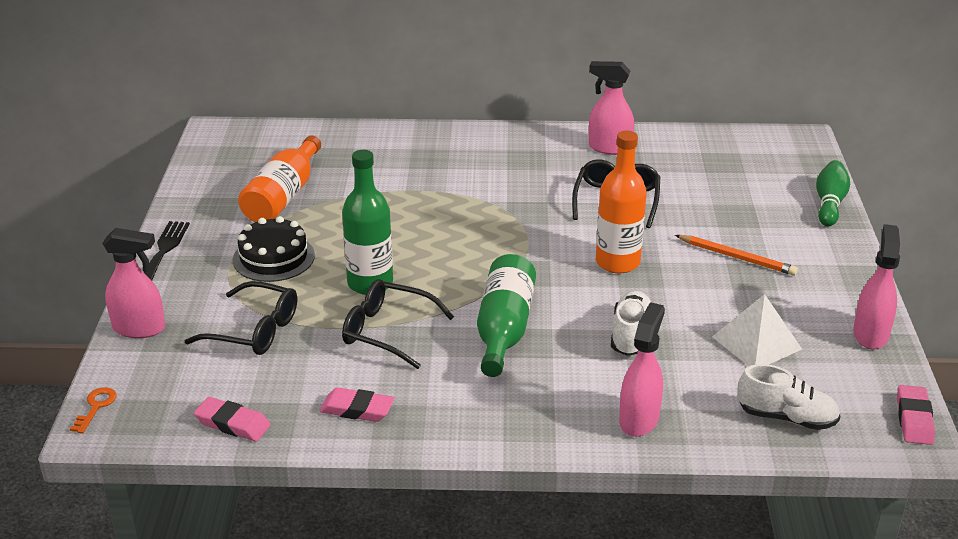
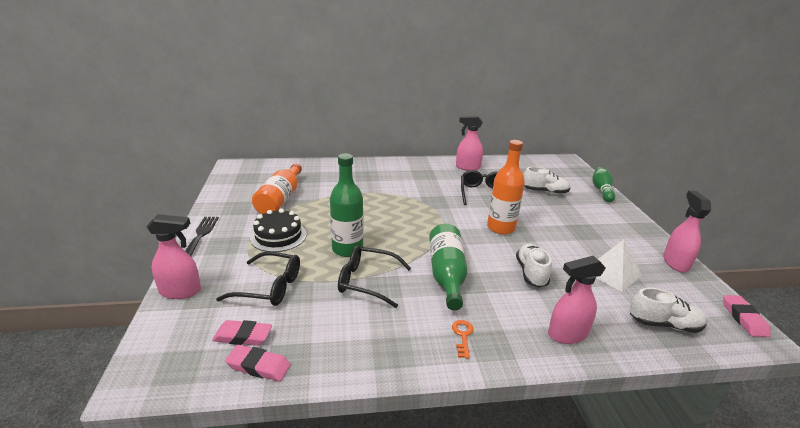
camera: 10 degrees left, 5 degrees down
(96, 407) = (140, 361): orange key -> orange key (462, 336)
(357, 409) = (358, 344): pink eraser -> pink eraser (243, 336)
(639, 419) = (567, 334): pink spray bottle -> pink spray bottle turned 120 degrees counterclockwise
(724, 201) = (544, 192): none -> white shoe
(736, 257) = (569, 221): orange pencil -> none

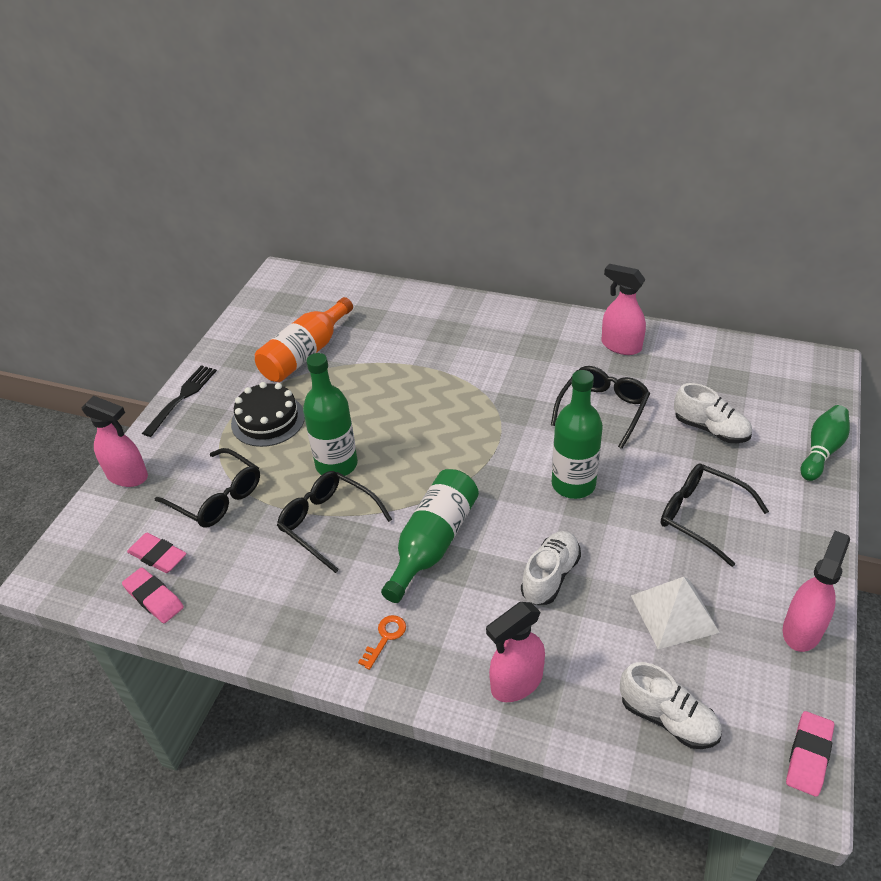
camera: 30 degrees right, 15 degrees up
(501, 228) = (573, 484): orange bottle -> green bottle
(567, 334) = (516, 683): pink spray bottle -> pink spray bottle turned 45 degrees counterclockwise
(578, 227) = (701, 516): none -> black glasses

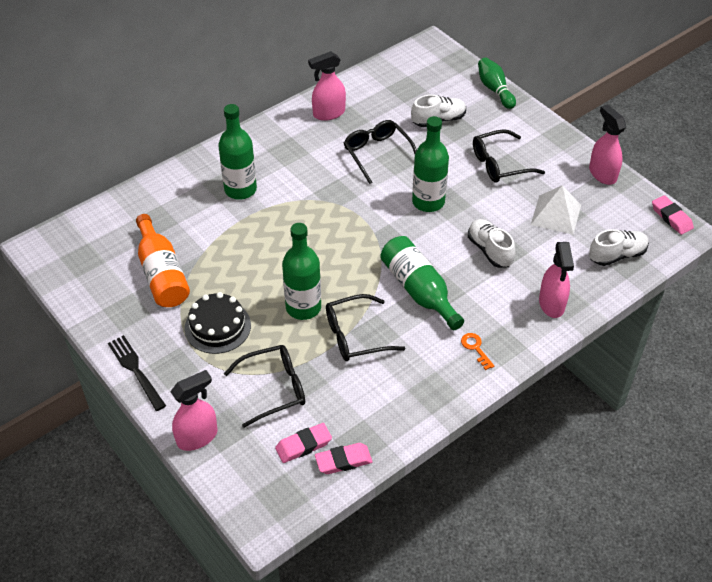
camera: 60 degrees left, 5 degrees up
(453, 344) = (240, 189): none -> green bottle

